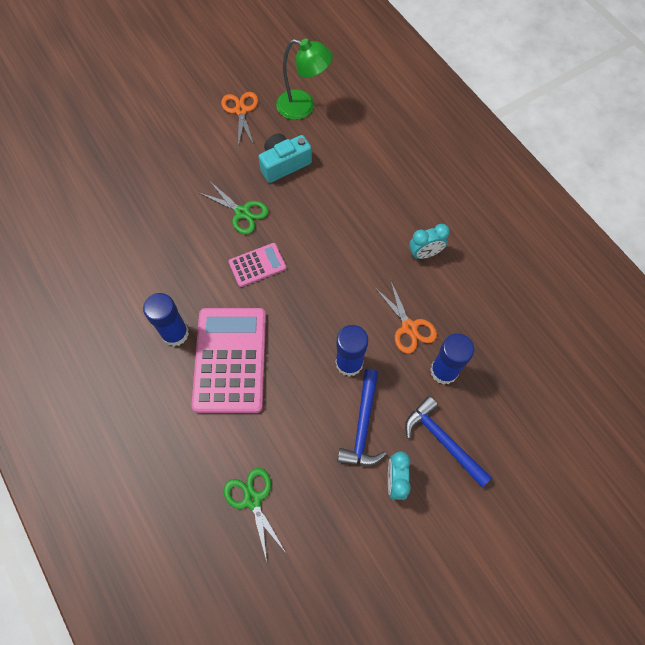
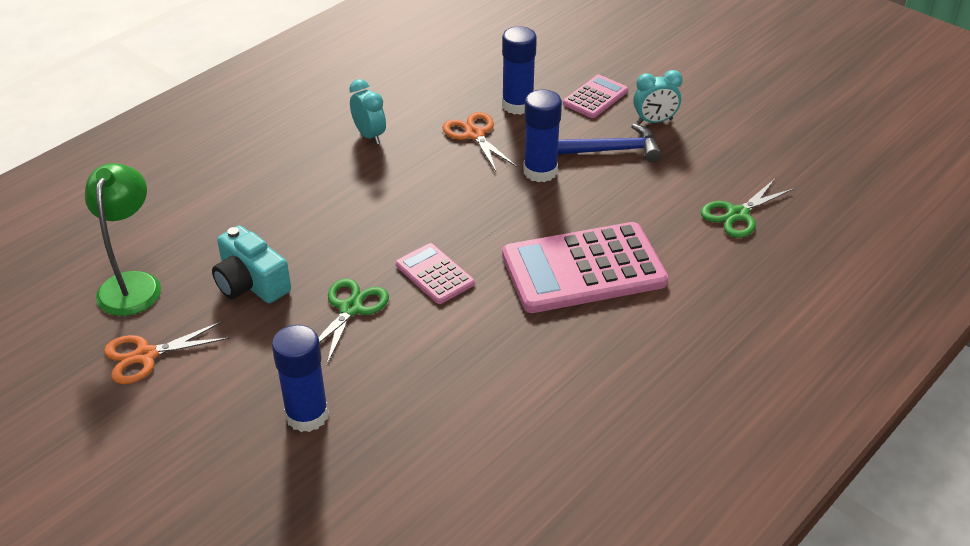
camera: 105 degrees left, 25 degrees down
(175, 333) = (571, 331): blue glue stick -> blue glue stick (307, 415)
(409, 327) = (474, 135): orange scissors -> orange scissors turned 75 degrees counterclockwise
(443, 440) = (595, 97): blue hammer -> pink calculator

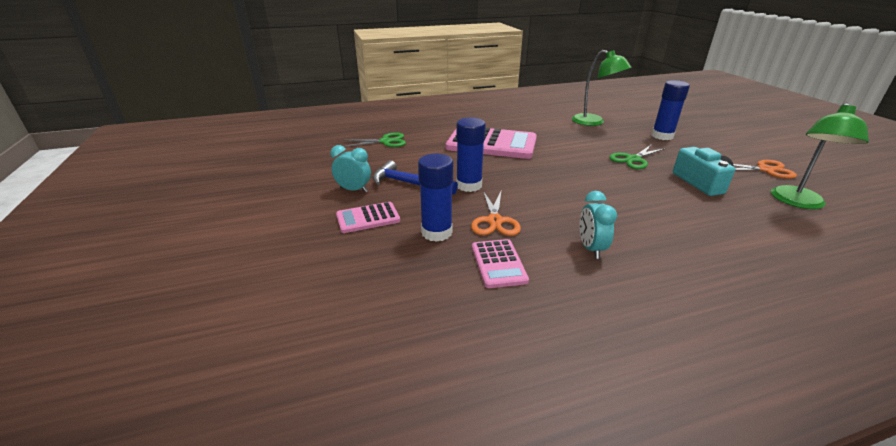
camera: 150 degrees left, 10 degrees down
(435, 274) = (576, 160): pink calculator -> pink calculator (498, 263)
(450, 426) = (594, 122): none -> green lamp

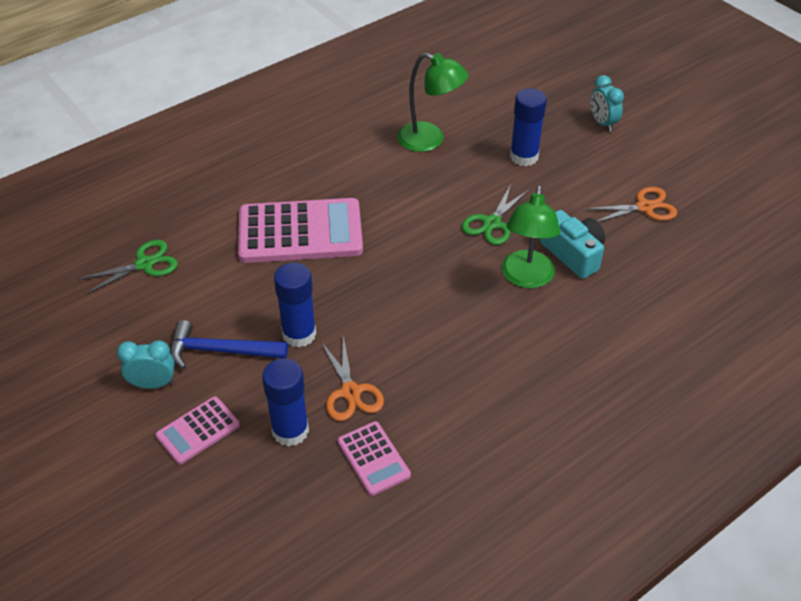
camera: 20 degrees left, 15 degrees up
(590, 248) = (464, 407): turquoise clock -> turquoise clock (602, 123)
(797, 202) = (673, 265): green lamp -> green lamp (526, 278)

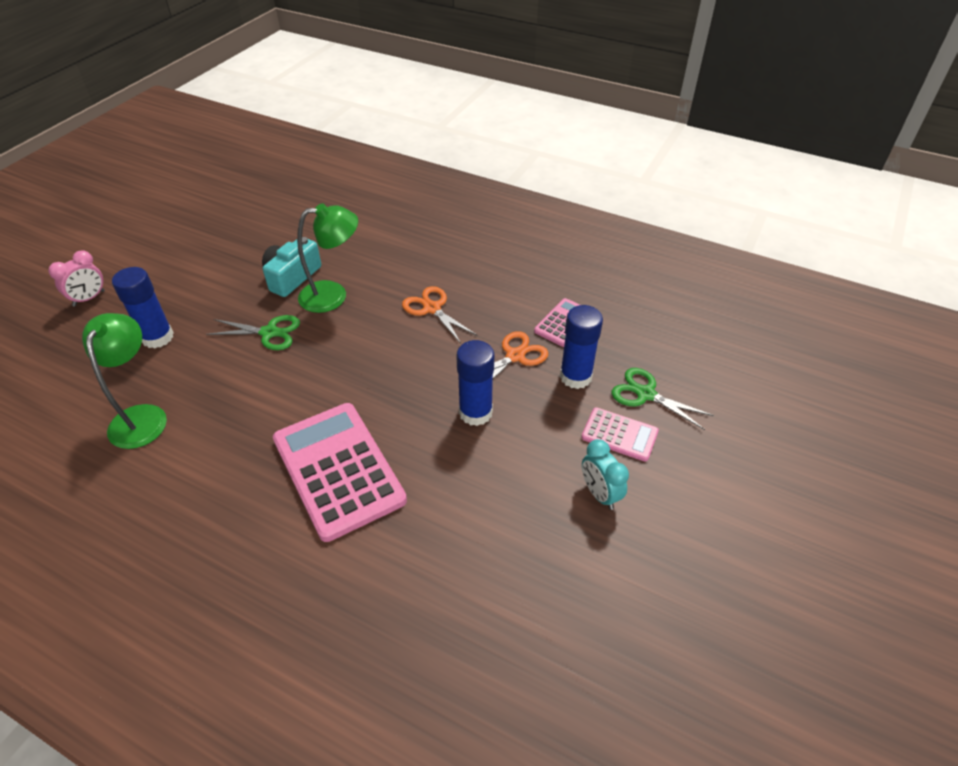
camera: 115 degrees left, 0 degrees up
(144, 264) = (455, 597): green scissors -> green scissors (645, 394)
(220, 351) = (529, 461): blue hammer -> none
(602, 123) = (89, 298): turquoise clock -> pink clock
(644, 207) = (215, 252): orange scissors -> orange scissors (432, 308)

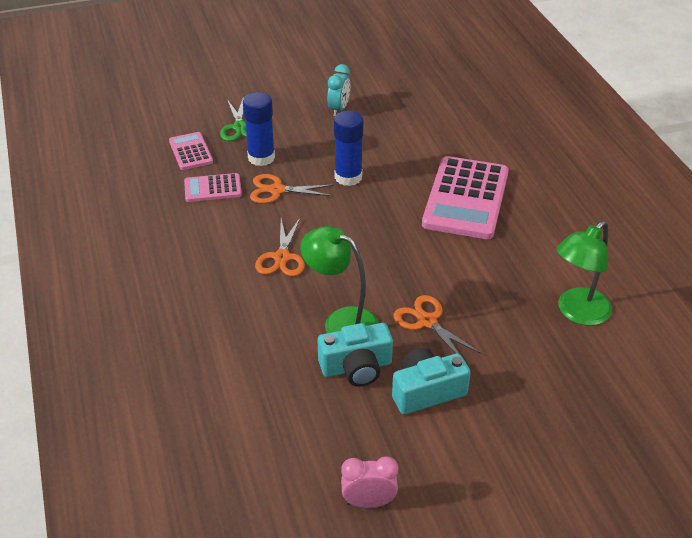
camera: 135 degrees left, 5 degrees down
(89, 298) = (572, 482): pink clock -> pink clock (368, 502)
(157, 337) = (526, 381): blue glue stick -> none
(229, 291) = (426, 391): none -> turquoise camera
(269, 333) = (427, 321): green scissors -> orange scissors
(619, 435) = (287, 121): pink calculator -> pink calculator (191, 152)

